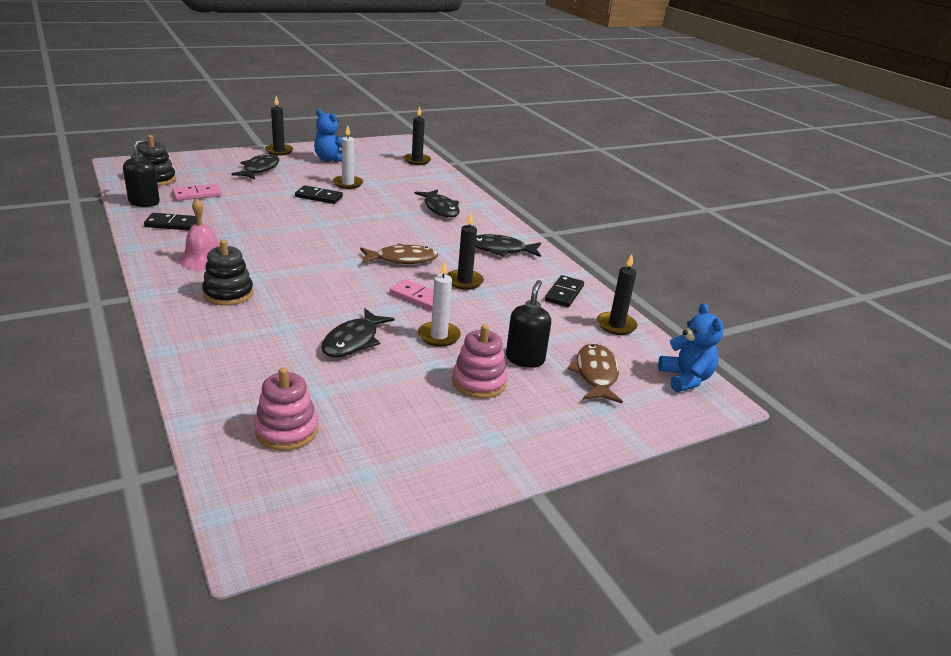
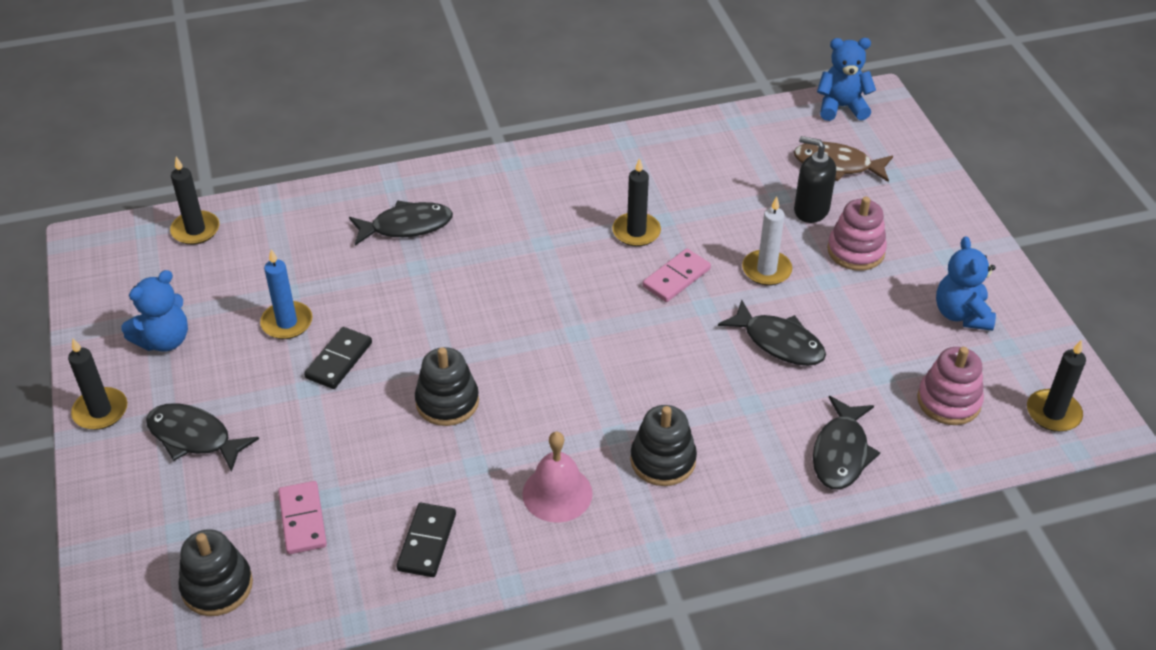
camera: 75 degrees left, 15 degrees up
(144, 202) = (327, 591): black soap dispenser -> none
(285, 225) = (447, 402): none -> black stacking toy
(348, 184) = (287, 323): white candle -> blue candle
(402, 259) = (571, 282): brown fish -> none
(407, 444) = (961, 314): none -> blue teddy bear
(501, 250) = (550, 186): black fish -> black fish (841, 453)
(564, 293) = (670, 153): black domino -> none
(616, 325) = (741, 129): black candle -> black candle (1053, 413)

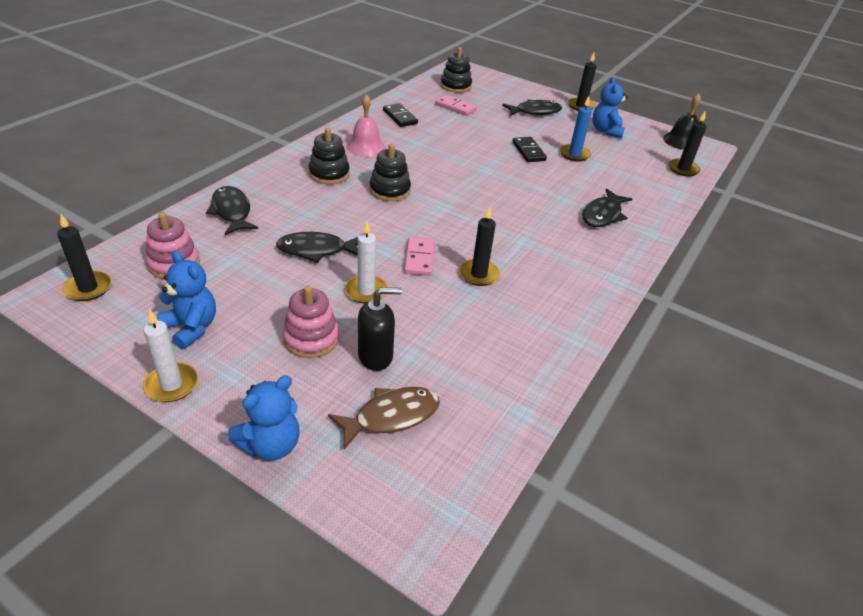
camera: 135 degrees right, 5 degrees down
(102, 268) = (681, 141): none -> black bell
(447, 402) = (459, 156): black stacking toy -> black stacking toy (390, 190)
(841, 107) = (449, 500): blue teddy bear -> blue teddy bear (271, 445)
(1000, 270) = (171, 385): none -> white candle

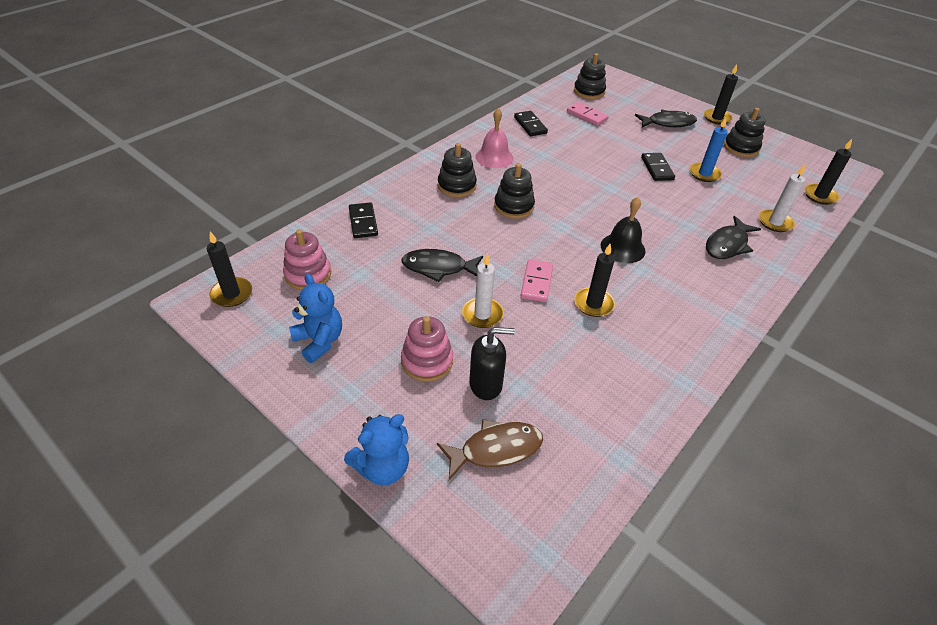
camera: 10 degrees right, 5 degrees up
(171, 385) = (298, 398): white candle -> white candle (775, 222)
(231, 212) = (363, 222): black fish -> black domino
(606, 131) = (741, 148): blue teddy bear -> black stacking toy
(681, 141) = (821, 162): black bell -> black bell (622, 248)

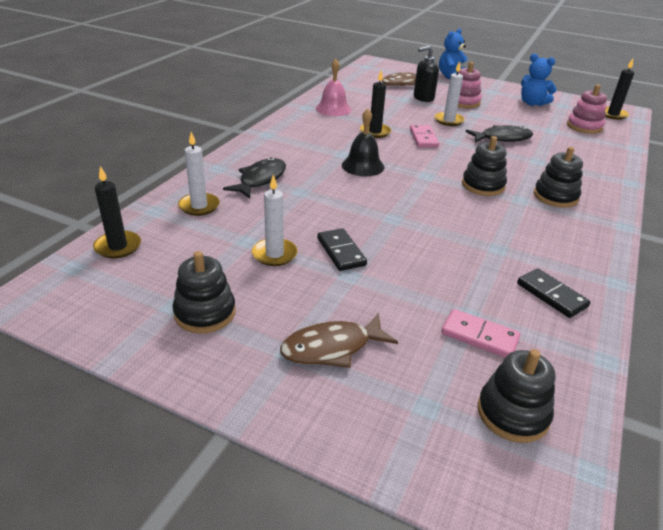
camera: 165 degrees right, 10 degrees down
(363, 222) = (595, 158): black domino -> none
(494, 157) = (551, 234): pink bell -> pink bell (333, 109)
(668, 123) = (332, 348): black fish -> brown fish
(704, 174) = (274, 254): blue candle -> white candle
(717, 118) = (232, 385): black candle -> none

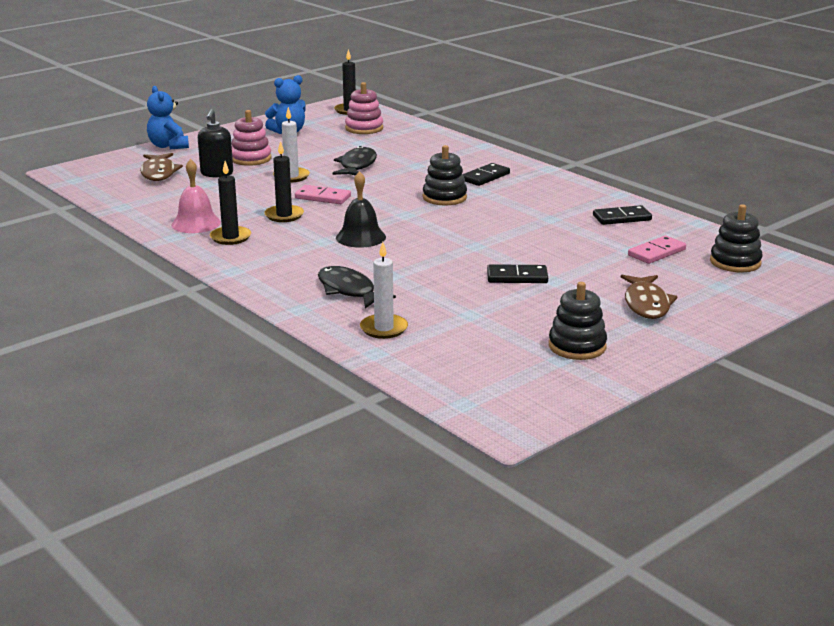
camera: 65 degrees left, 10 degrees down
(118, 247) = (439, 378): black candle -> black candle (230, 237)
(274, 254) = (503, 305): white candle -> none
(555, 196) = (485, 177): black stacking toy -> black domino

